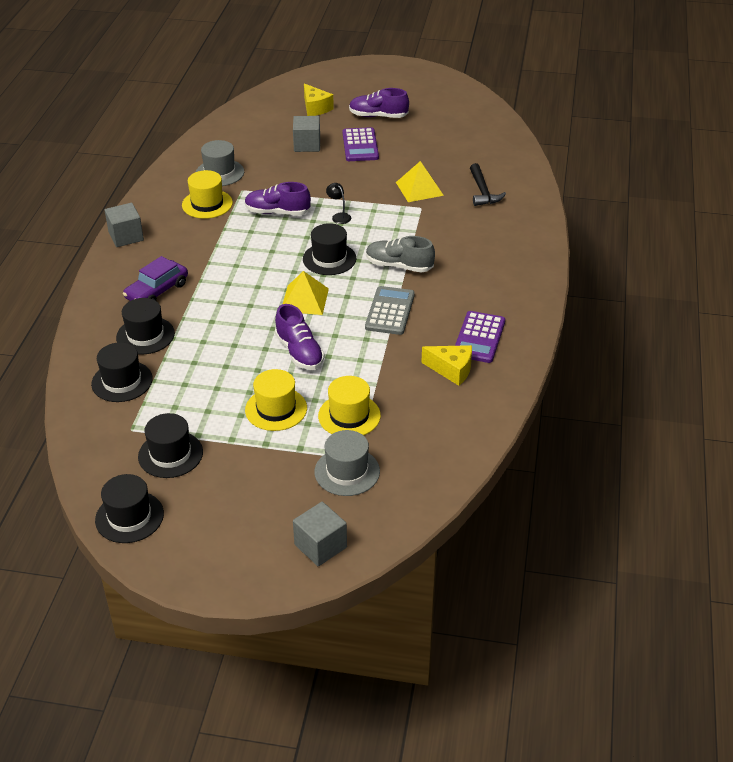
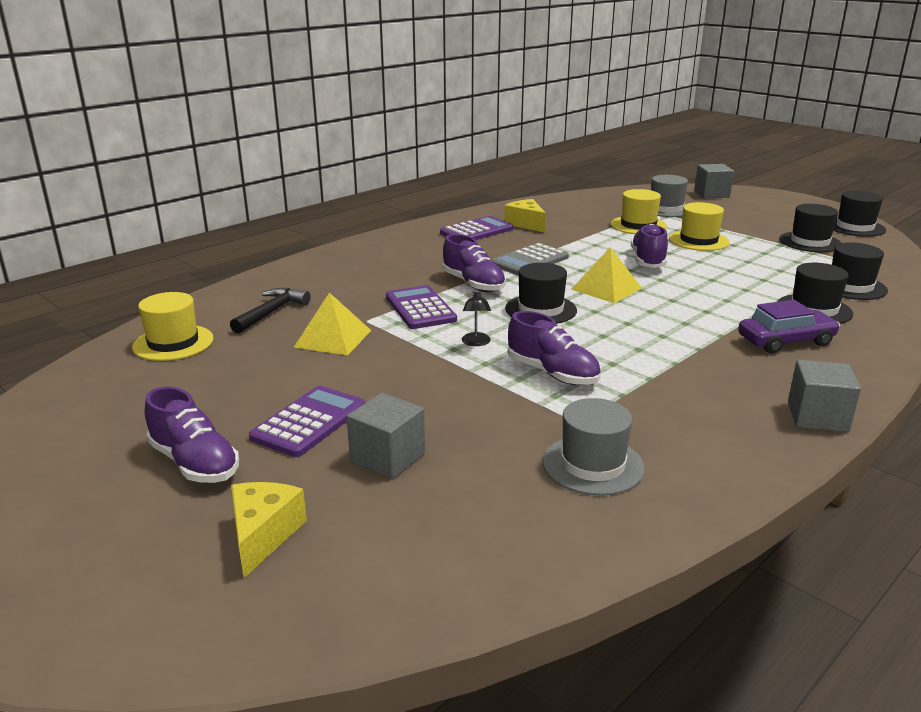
camera: 145 degrees left, 15 degrees down
(207, 204) = (652, 420): yellow hat -> yellow hat (173, 343)
(399, 266) = (473, 284): grey shoe -> purple shoe
(403, 229) = (420, 308): none -> purple calculator

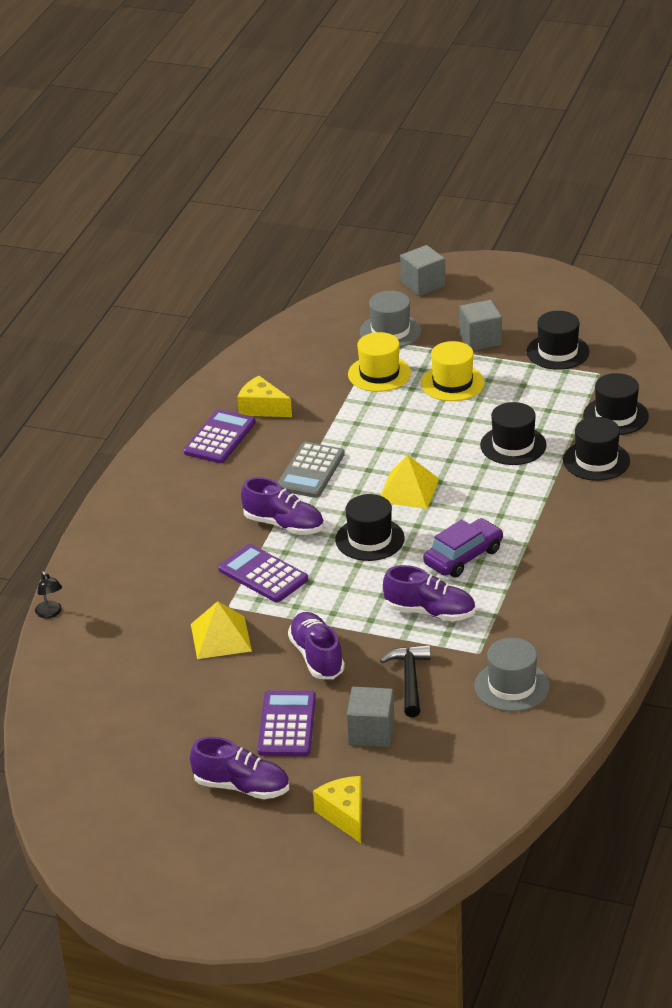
camera: 25 degrees left, 10 degrees up
(173, 343) = (87, 691): yellow hat -> none
(271, 312) = (133, 626): black hammer -> black hammer (410, 679)
(476, 343) = (345, 600): black lamp -> black lamp (50, 613)
(648, 260) = (422, 434): purple shoe -> purple shoe (316, 657)
(785, 341) = (588, 511): purple car -> purple car (463, 557)
(817, 417) = (639, 588): grey cube -> grey cube (480, 339)
(855, 227) = (591, 310): black hat -> black hat (513, 445)

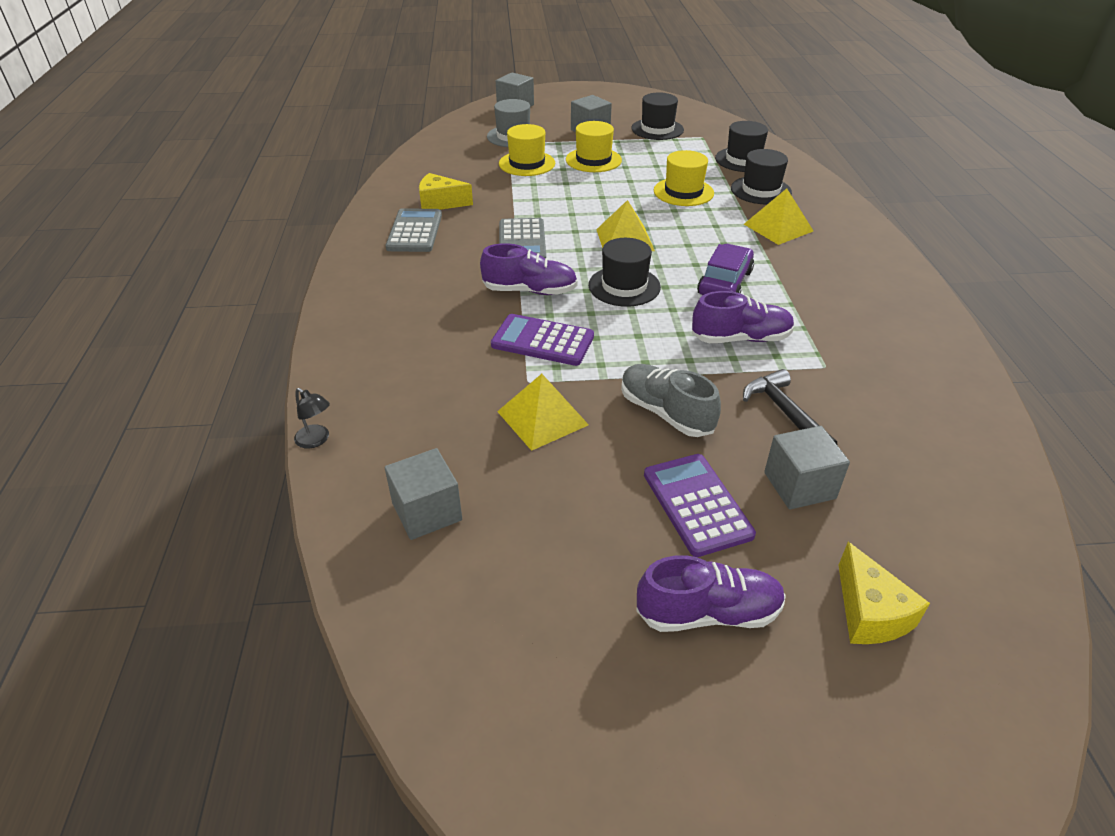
camera: 25 degrees left, 5 degrees up
(101, 681) = (427, 512): none -> grey cube
(219, 437) = (414, 231): purple calculator -> grey calculator
(316, 657) = (665, 413): purple shoe -> grey shoe
(344, 815) = (869, 613): yellow cheese -> yellow cheese turned 150 degrees counterclockwise
(512, 686) = (891, 392): grey hat -> none
(513, 445) = (683, 192): black hat -> yellow hat
(571, 509) = (778, 227): none -> yellow pyramid

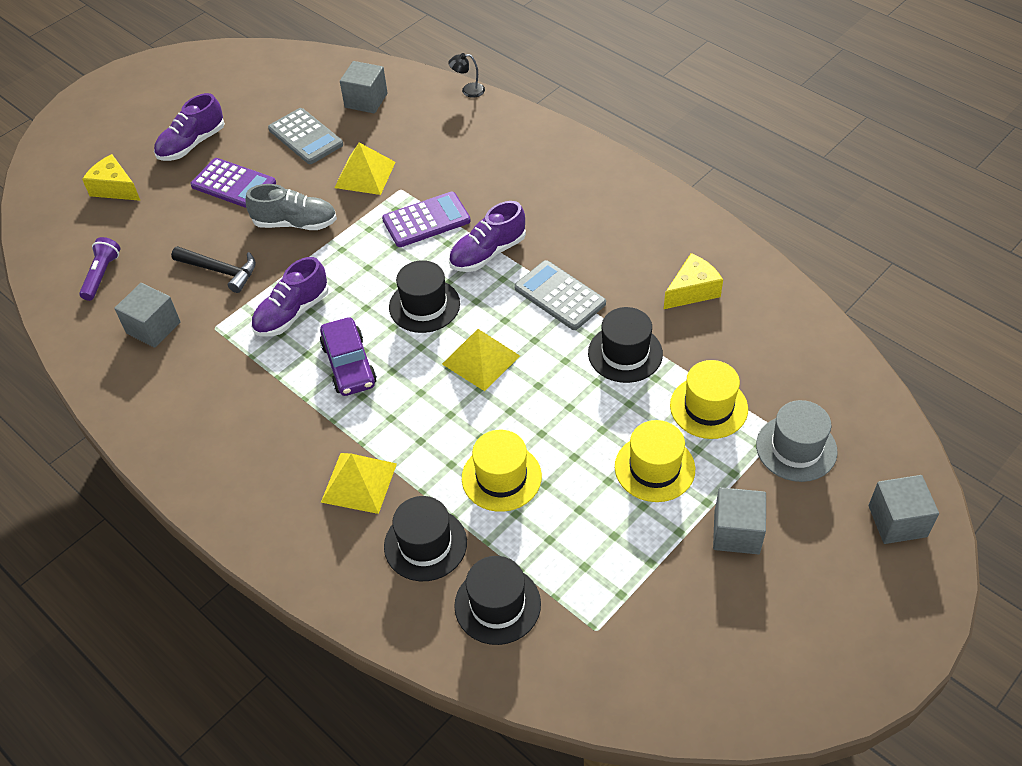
camera: 140 degrees right, 10 degrees up
(414, 231) = (657, 246): grey calculator -> grey calculator (305, 137)
(657, 129) = (668, 605): black hat -> black hat (625, 353)
(799, 485) = (183, 229): grey cube -> grey cube (153, 328)
(934, 489) = (102, 275): none -> purple flashlight

